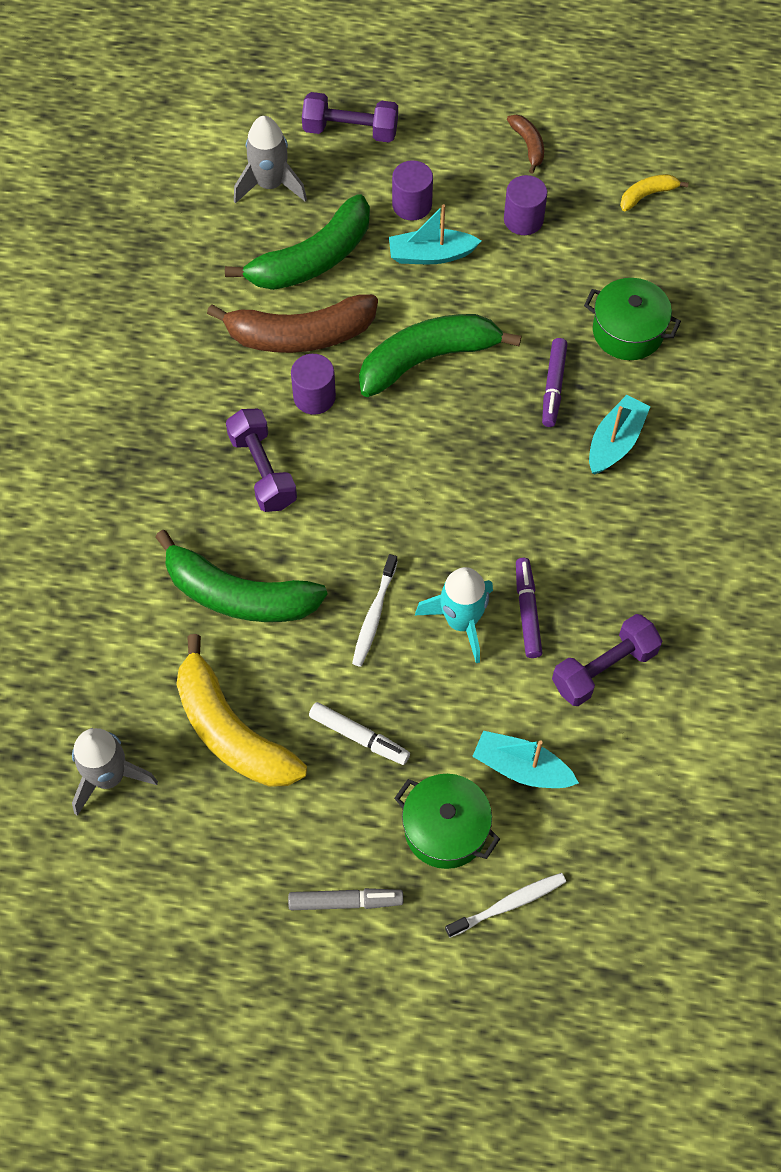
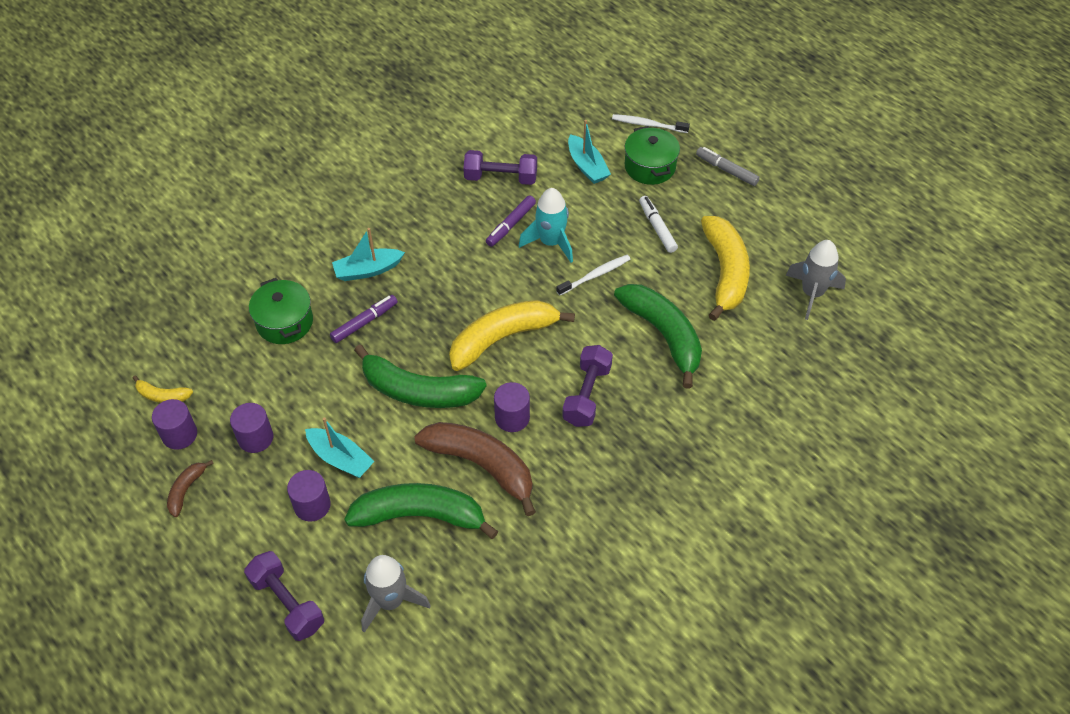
camera: 140 degrees left, 10 degrees down
(401, 469) = (502, 338): none -> yellow banana
(590, 178) = (179, 435): none -> purple cylinder

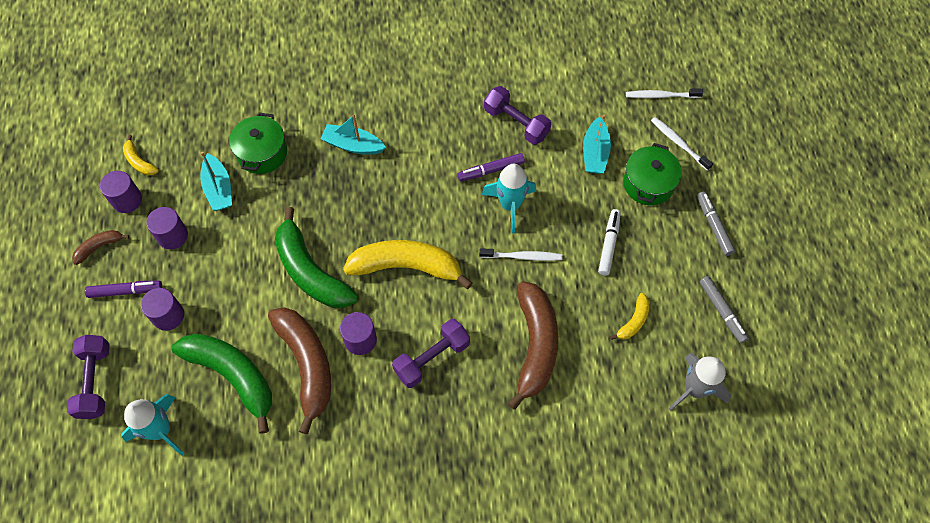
camera: 35 degrees right, 10 degrees up
(340, 458) = (215, 291): turquoise boat -> turquoise boat (219, 189)
(364, 322) = (317, 188): purple marker -> purple marker (125, 291)
(390, 601) = (161, 430): grey rocket -> turquoise rocket
(604, 97) = (661, 96): none -> white toothbrush
(663, 335) = (535, 345): green banana -> brown banana
(725, 272) = (633, 321): yellow banana -> yellow banana, size x0.46
(784, 227) = (722, 311): none -> grey marker

